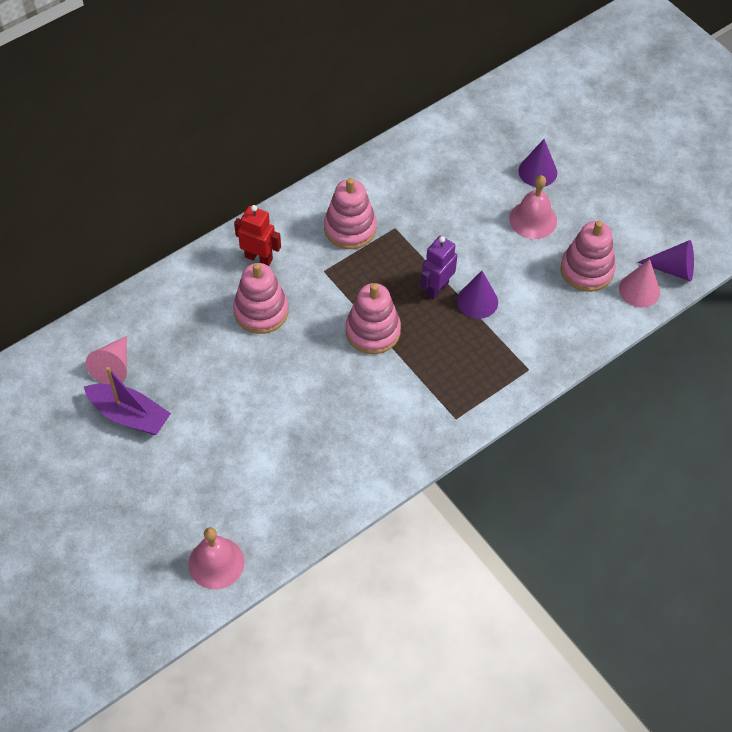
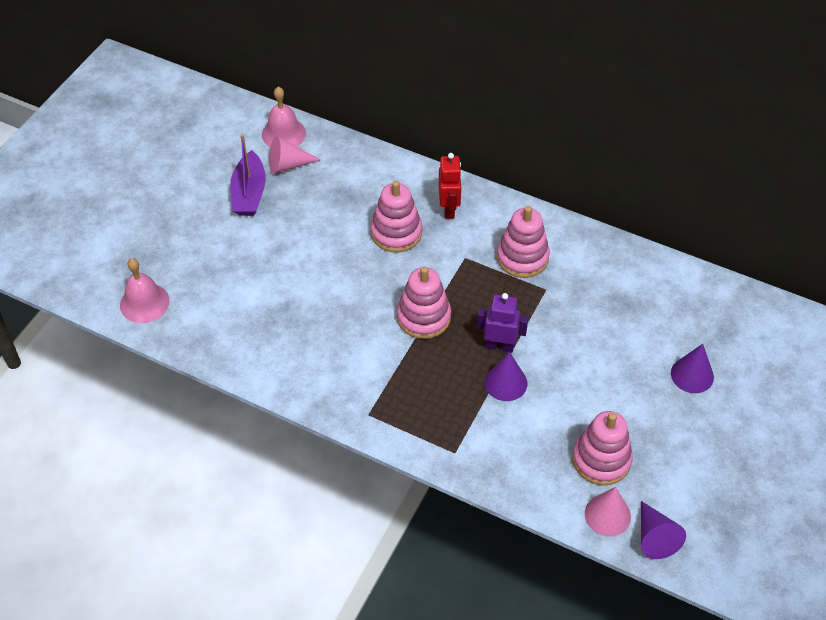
camera: 65 degrees right, 5 degrees down
(533, 219) = (631, 392): pink bell -> pink bell (283, 133)

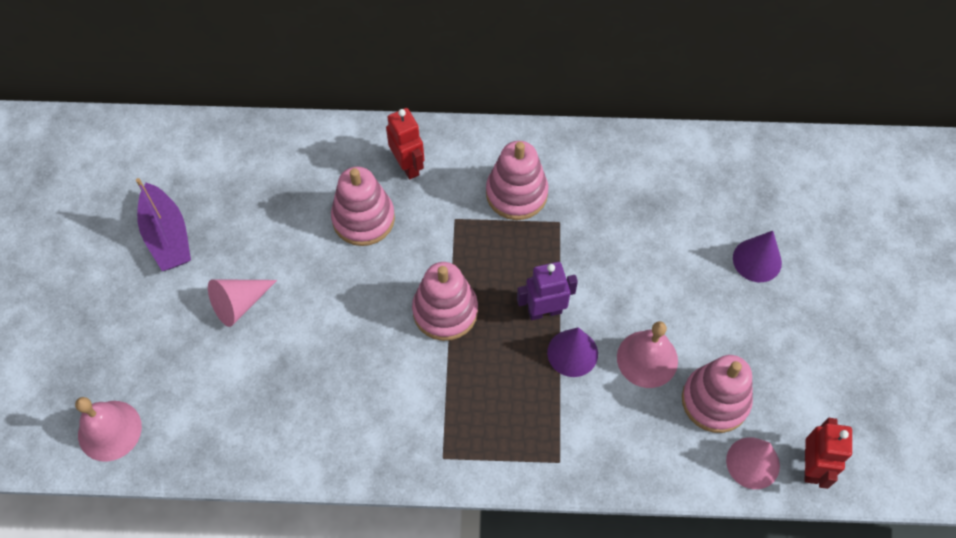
camera: 25 degrees left, 10 degrees up
(283, 133) = (171, 143): pink bell -> pink bell (647, 359)
(288, 165) = (196, 181): pink cone -> pink cone (239, 304)
(655, 537) = (811, 466): purple cone -> red robot

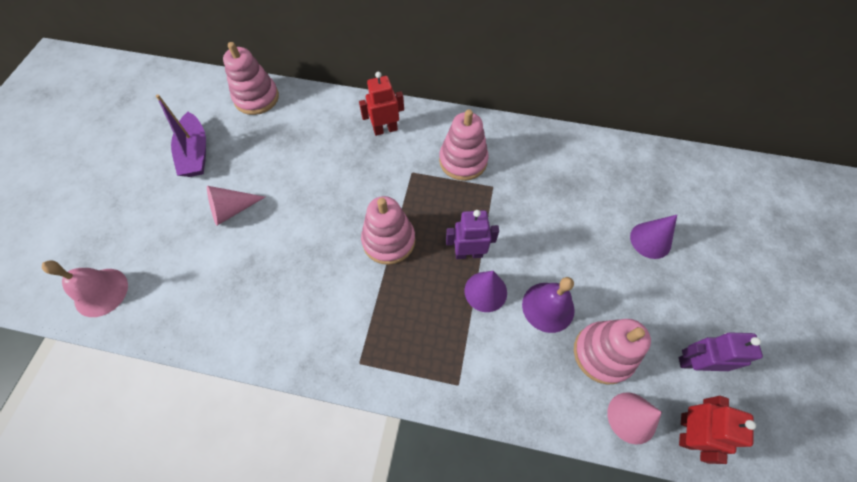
camera: 10 degrees right, 0 degrees up
(363, 219) = (342, 162): pink stacking toy -> pink stacking toy (256, 98)
(408, 166) = (385, 129): red robot -> red robot turned 90 degrees counterclockwise
(647, 359) = (548, 307): pink bell -> purple bell
(815, 393) = (694, 362): none -> purple robot

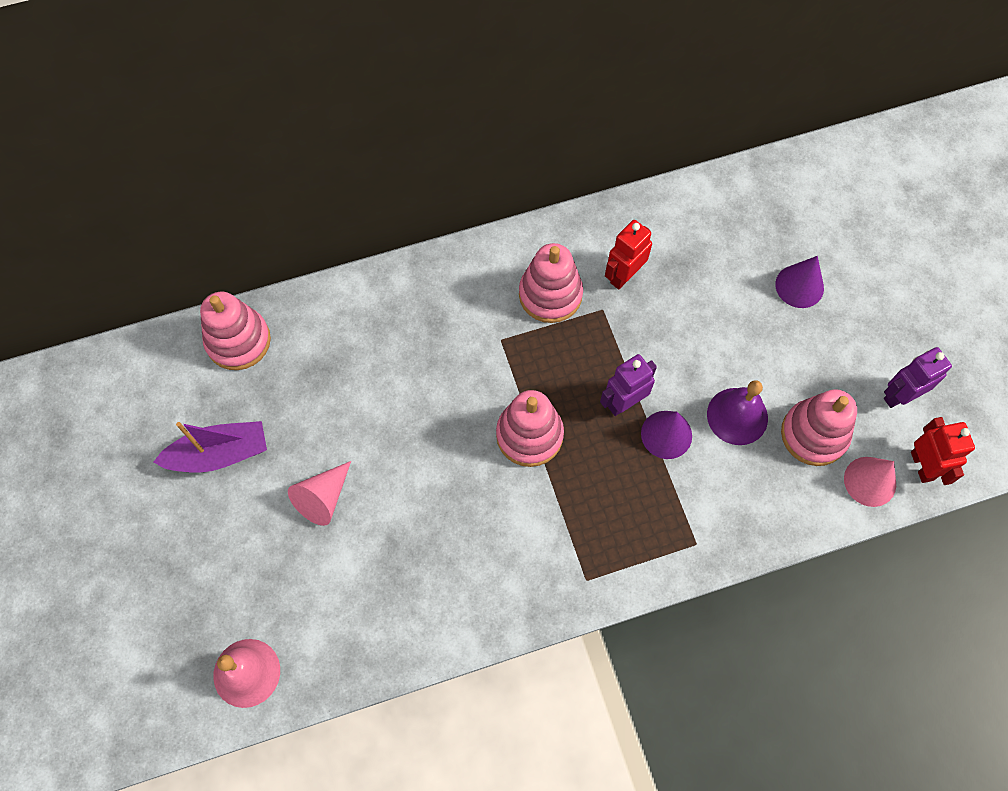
camera: 30 degrees left, 5 degrees up
(196, 153) = (219, 454): purple boat -> purple boat turned 60 degrees counterclockwise
(385, 129) = (433, 301): red robot -> red robot (624, 275)

